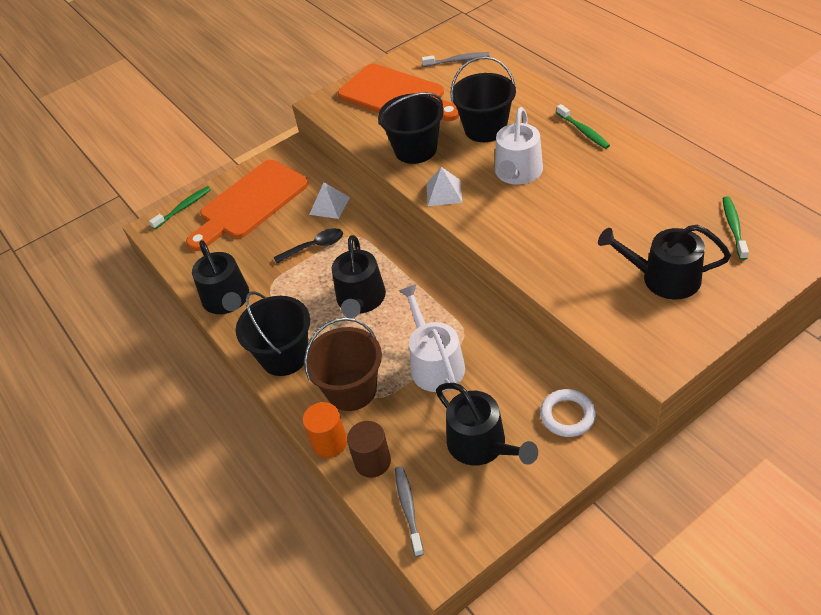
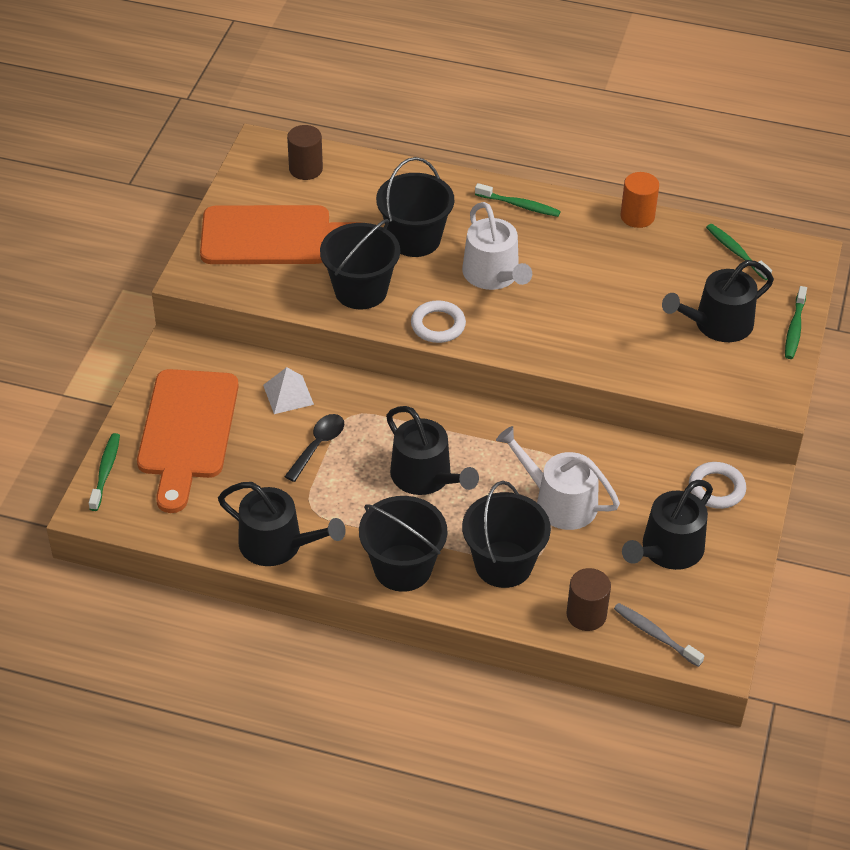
camera: 45 degrees left, 0 degrees up
(329, 442) = (530, 620): orange cylinder -> orange cylinder (637, 216)
(351, 390) = (503, 564): brown bucket -> black bucket
(444, 192) = (438, 325): white pyramid -> white ring
(458, 61) = (306, 169): grey toothbrush -> brown cylinder
(482, 445) = (668, 550): black watering can -> black watering can turned 120 degrees clockwise
(732, 310) = (794, 328): none -> green toothbrush

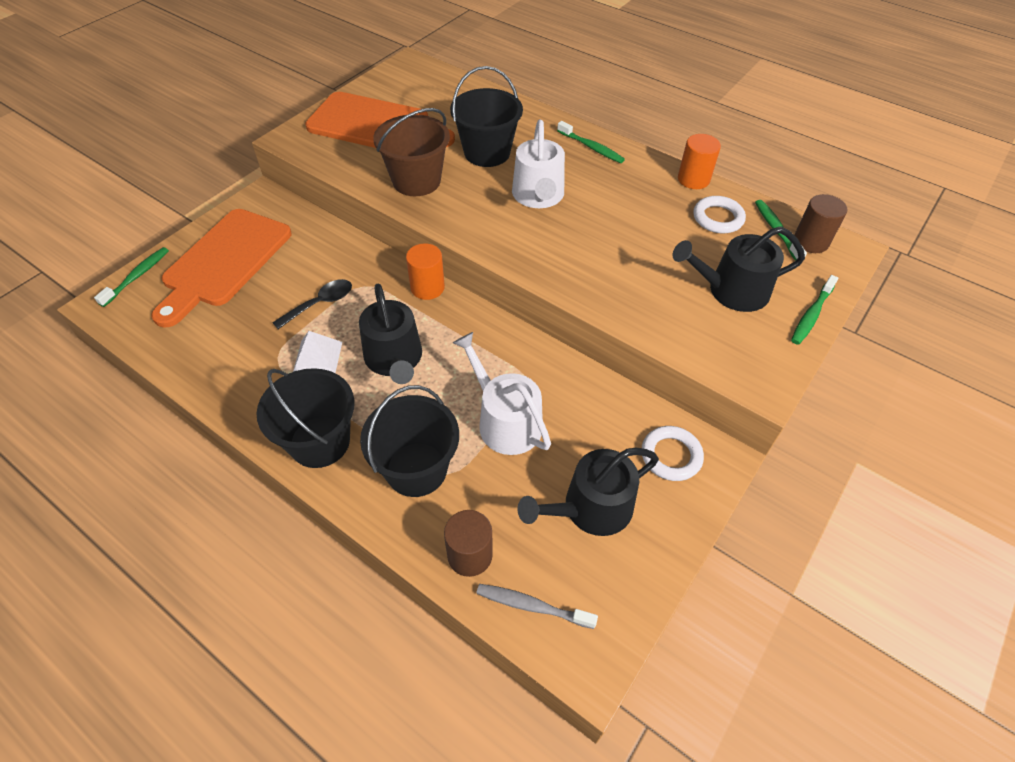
camera: 20 degrees right, 5 degrees up
(278, 544) = (226, 382): black watering can -> none
(288, 394) = (324, 255): white pyramid -> white pyramid (317, 357)
(306, 169) = (432, 84): brown cylinder -> brown cylinder (811, 241)
(360, 290) = (416, 181): black bucket -> brown bucket
(416, 399) = (427, 287): none -> orange cylinder
(438, 325) = (465, 224): white ring -> white ring (718, 218)
(655, 634) = (532, 606): grey toothbrush -> grey toothbrush turned 45 degrees counterclockwise

